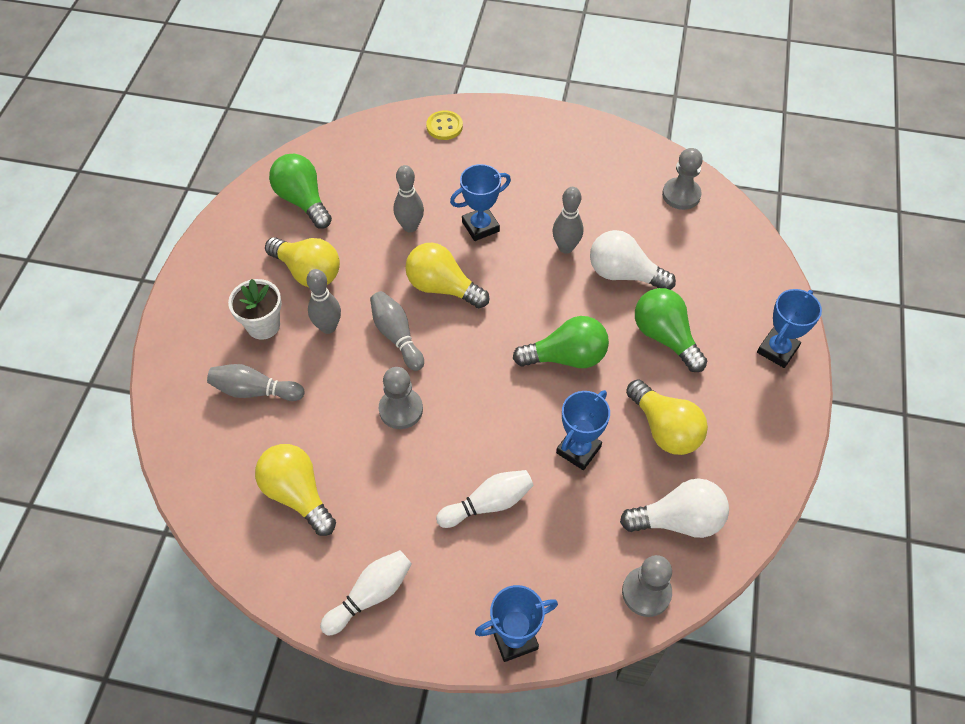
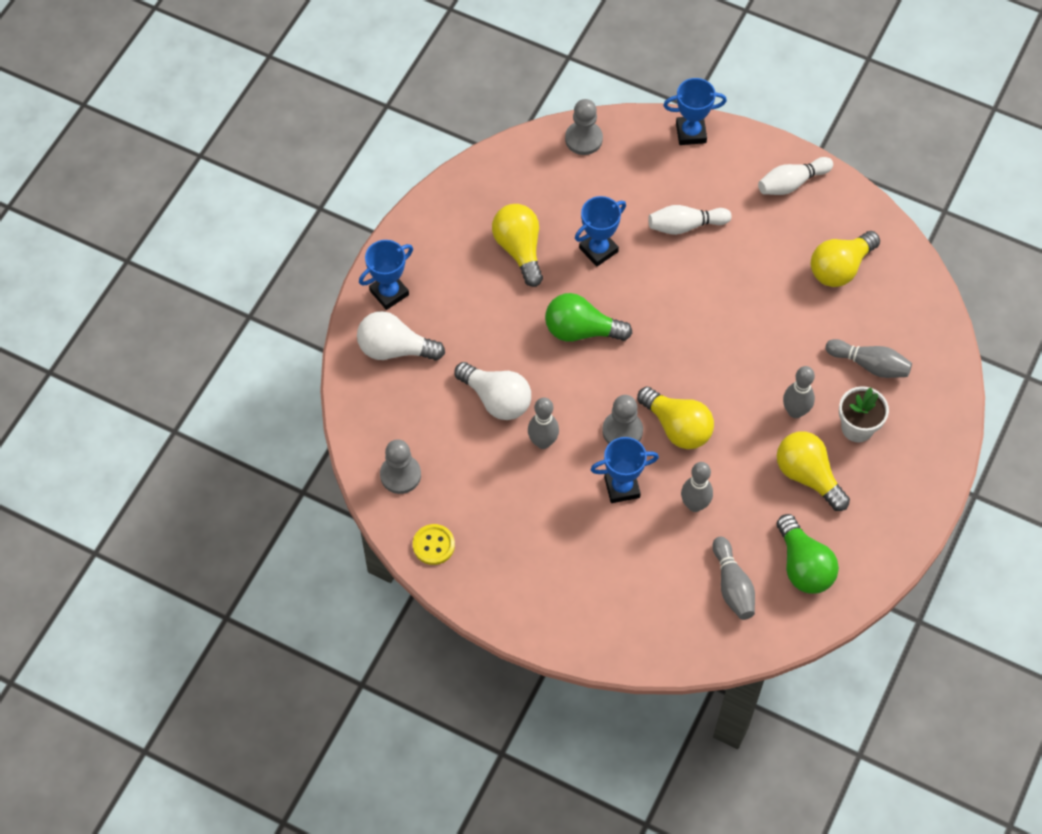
camera: 165 degrees left, 5 degrees up
(297, 494) = (840, 268): yellow light bulb -> yellow light bulb turned 75 degrees clockwise
(397, 336) = (732, 387): grey bowling pin -> grey bowling pin (732, 585)
(401, 409) = (741, 318): grey pawn -> grey pawn (622, 431)
(444, 126) = (627, 631): yellow button -> yellow button (433, 545)
(665, 337) = (484, 328): green light bulb -> none
(678, 520) = (538, 180): white light bulb -> white light bulb (395, 349)

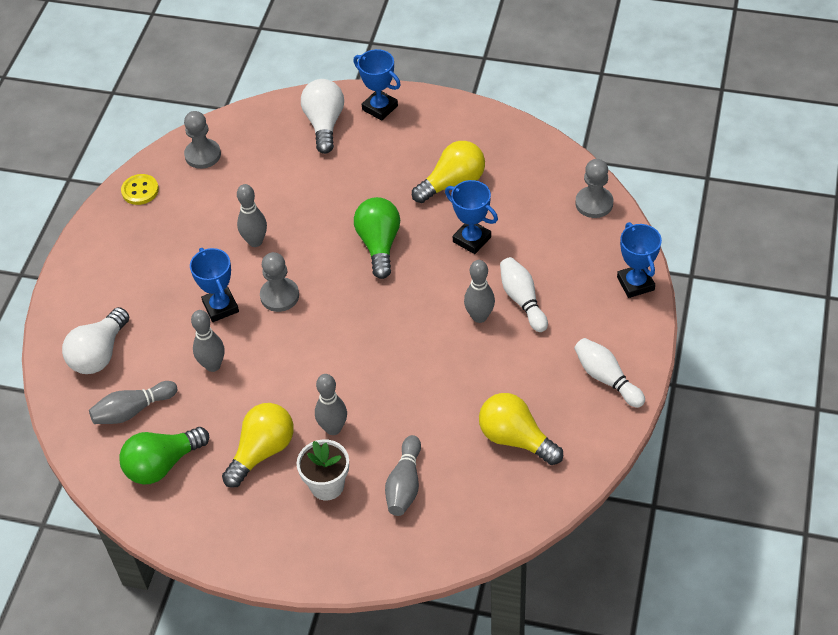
camera: 80 degrees right, 10 degrees down
(496, 399) = (291, 201): white light bulb -> white light bulb (99, 354)
(677, 427) = (293, 336): yellow light bulb -> none
(695, 265) = (479, 317): none -> grey bowling pin

